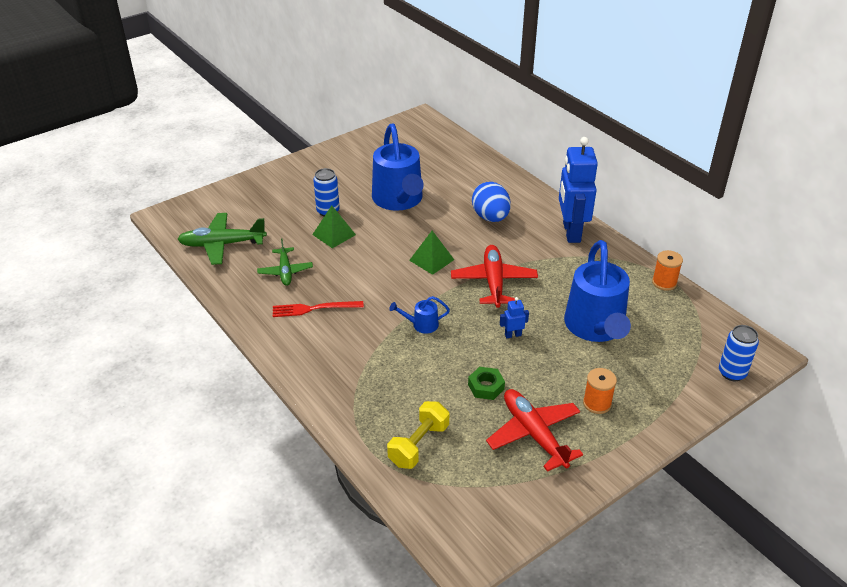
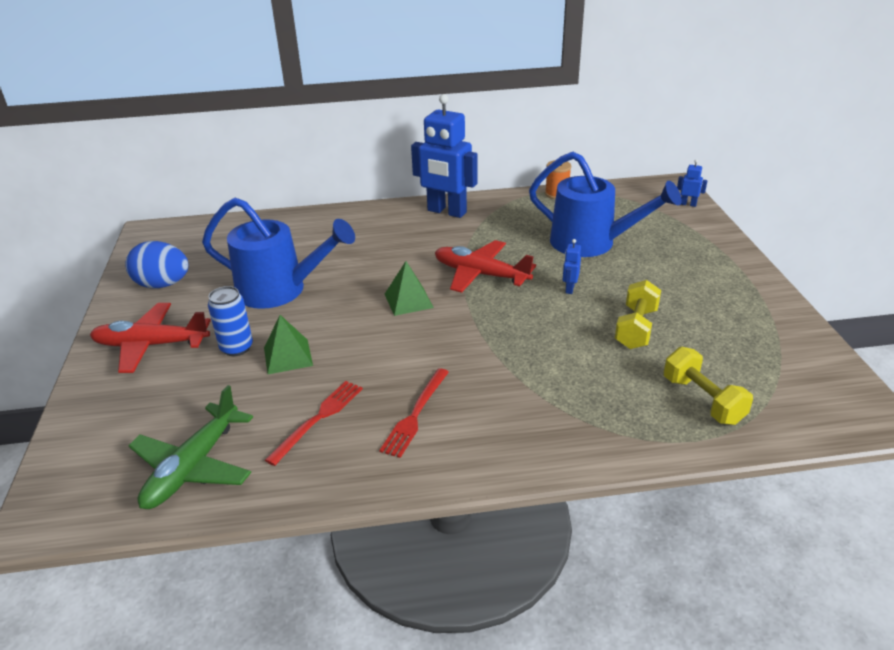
camera: 60 degrees left, 5 degrees down
(285, 271) = (318, 419): green plane -> red fork
(421, 325) = (511, 340): blue watering can -> none
(486, 387) = (636, 328): green nut -> yellow dumbbell
(490, 217) = (377, 245): blue egg -> blue egg (163, 285)
(533, 434) = (717, 321): red plane -> red plane (151, 345)
(597, 403) = (692, 275): orange spool -> none
(732, 373) = (688, 204): blue can -> blue robot

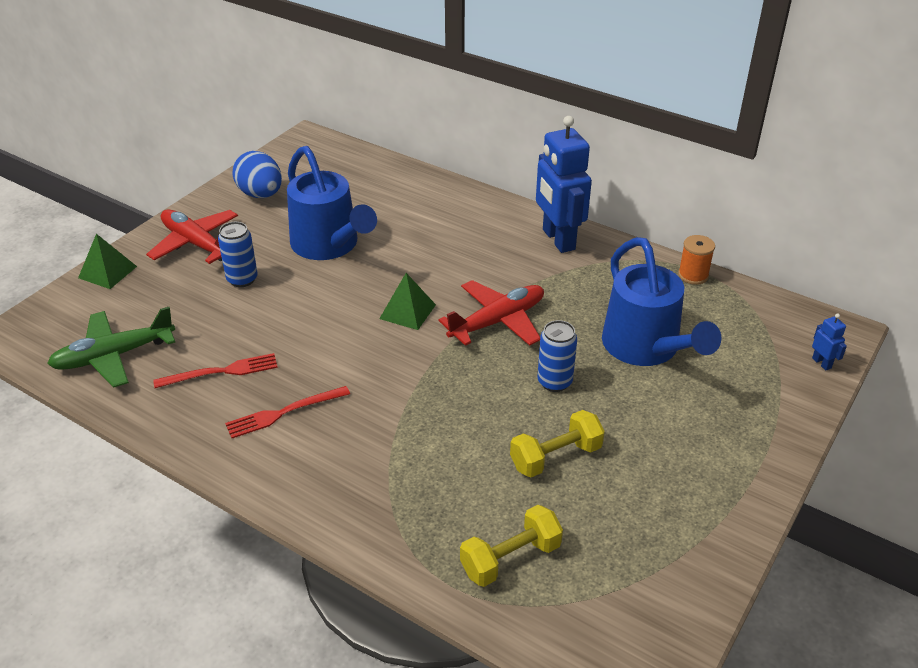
camera: 40 degrees right, 5 degrees up
(288, 356) = (264, 308): green pyramid -> green pyramid (107, 272)
(480, 274) = (498, 321): red plane -> red plane turned 75 degrees clockwise
(569, 289) = (554, 382): blue robot -> blue can
(702, 400) = (510, 559): yellow dumbbell -> yellow dumbbell turned 45 degrees clockwise

